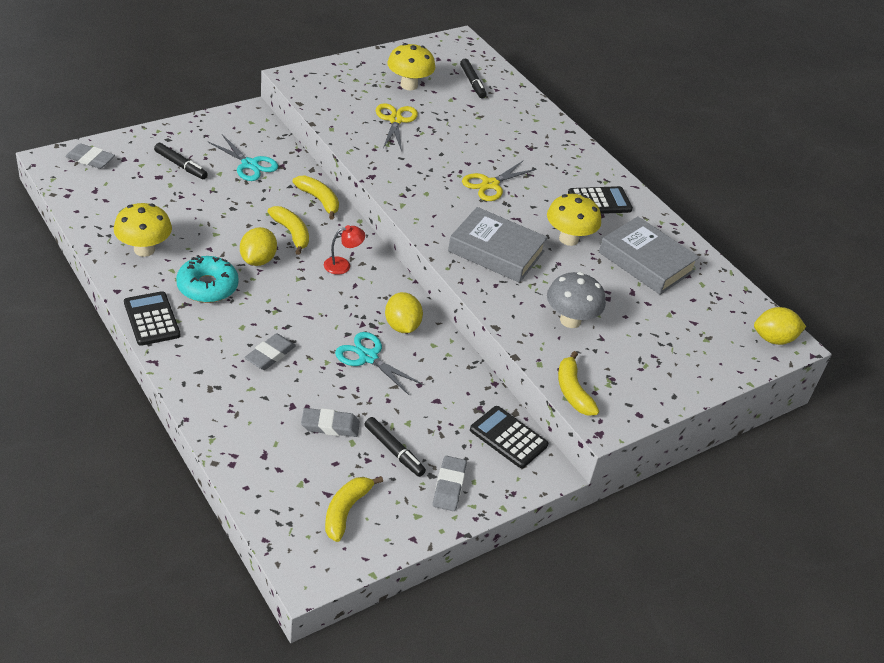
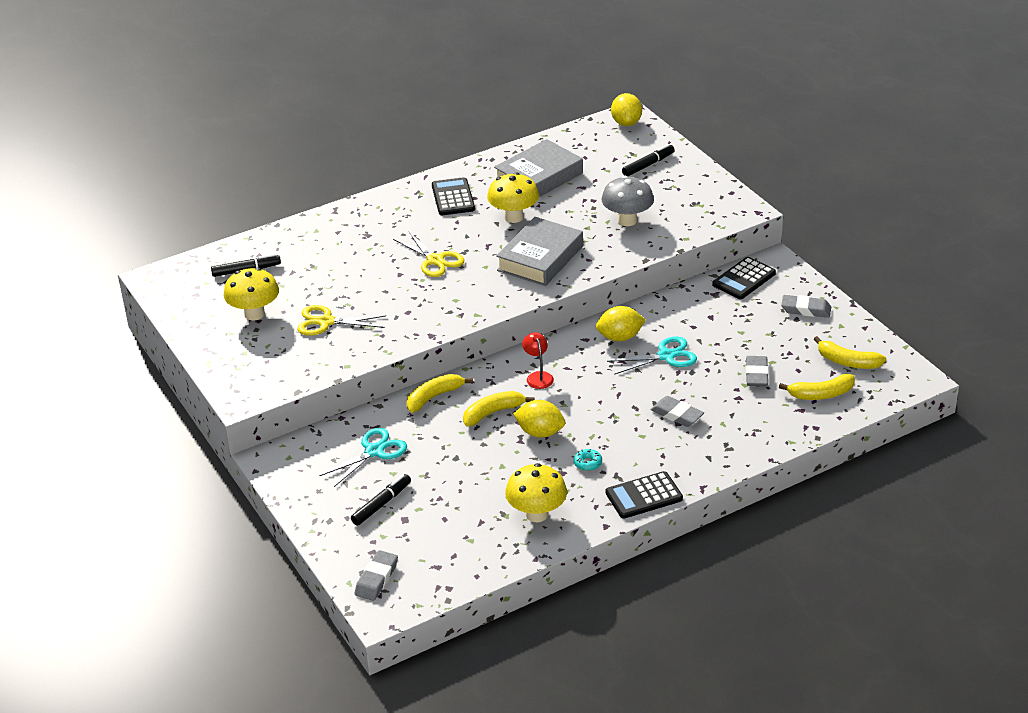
camera: 80 degrees left, 5 degrees down
(207, 286) = (588, 463): turquoise donut -> turquoise donut, size x0.46
(368, 357) = (666, 356): turquoise scissors -> turquoise scissors turned 150 degrees counterclockwise
(394, 451) = (775, 338): black marker -> black marker (648, 165)
(572, 391) = (714, 223): yellow banana -> yellow banana (821, 394)

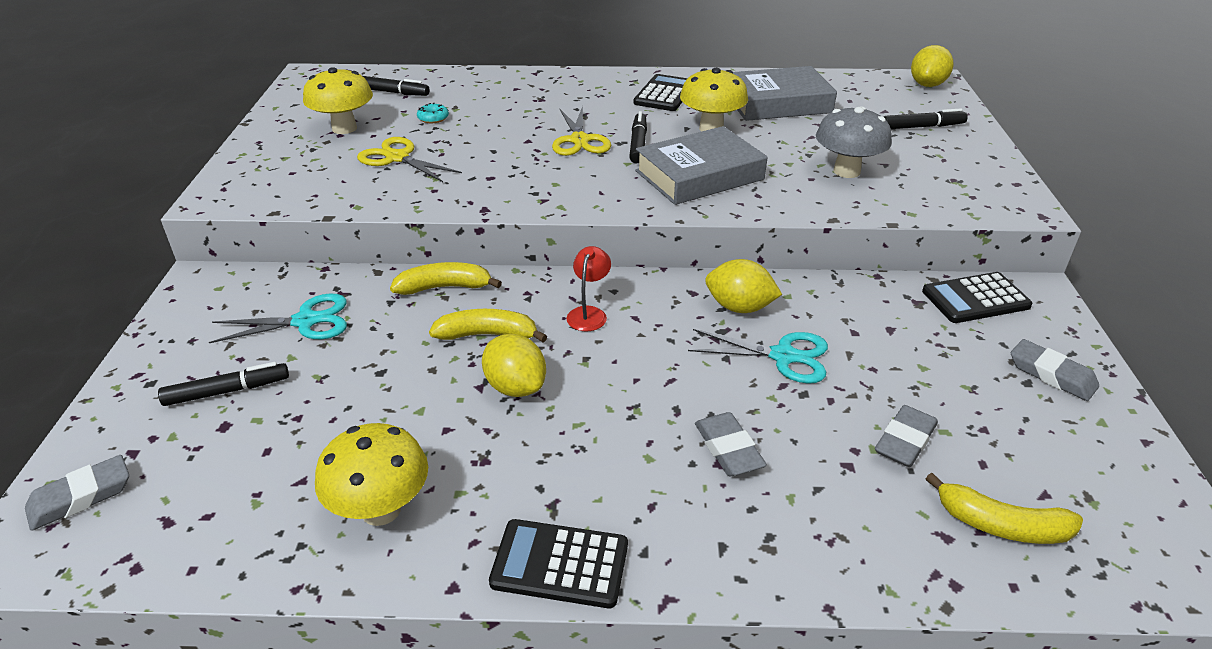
camera: 30 degrees right, 0 degrees up
(477, 248) = (638, 144): none -> black marker
(588, 463) = (531, 463): turquoise donut -> turquoise donut (433, 118)
(847, 362) = (1084, 488): yellow banana -> none

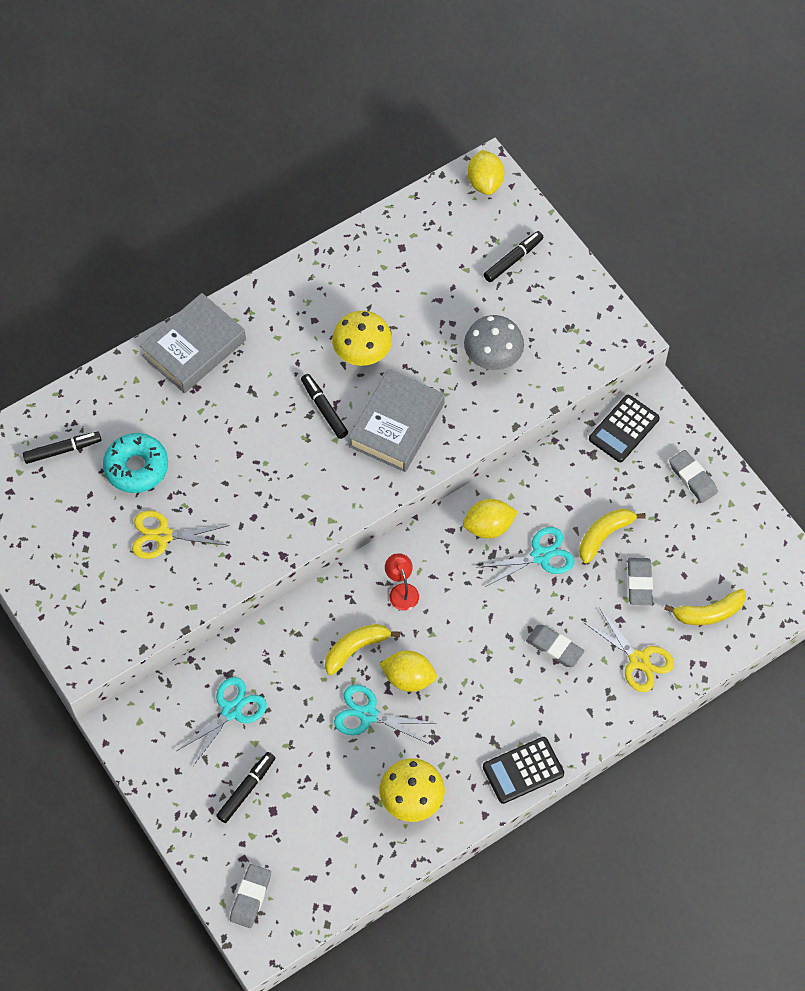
camera: 35 degrees left, 25 degrees up
(344, 128) = (80, 524): yellow mushroom -> none
(433, 118) = (136, 467): turquoise donut -> turquoise donut, size x2.20
(433, 396) = (368, 715): none -> turquoise scissors
(444, 287) = (290, 625): yellow banana -> yellow banana (604, 535)
(579, 140) = (277, 430): yellow scissors -> yellow scissors (638, 660)
(664, 94) = (290, 320): black calculator -> none
(777, 103) = (387, 283): grey book -> grey book (194, 348)
(1051, 375) = (692, 478): grey eraser -> grey eraser turned 45 degrees clockwise

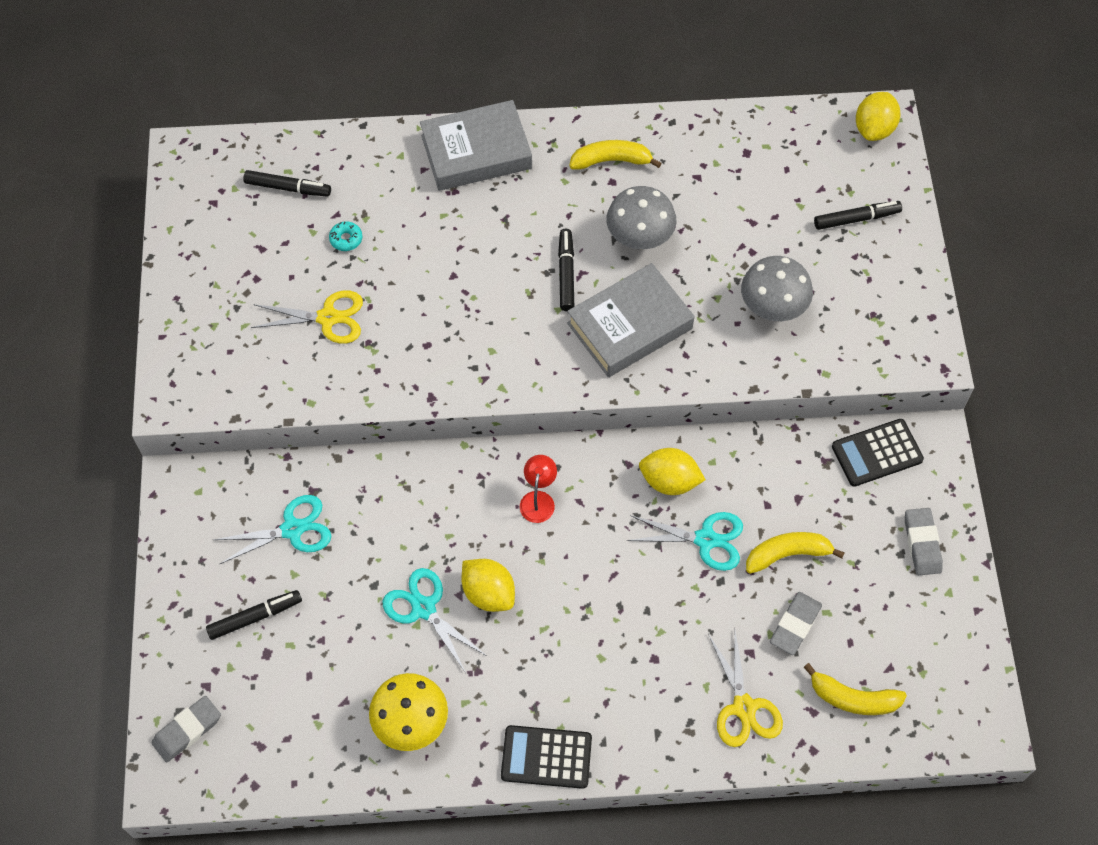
camera: 30 degrees right, 0 degrees up
(136, 467) = (346, 239): turquoise donut -> turquoise donut, size x0.46
(163, 535) = (328, 318): yellow scissors -> yellow scissors turned 150 degrees clockwise
(356, 649) = (454, 534): yellow banana -> yellow banana (611, 160)
(362, 354) = (639, 238): yellow mushroom -> grey mushroom
(554, 648) = (661, 644): grey eraser -> none

